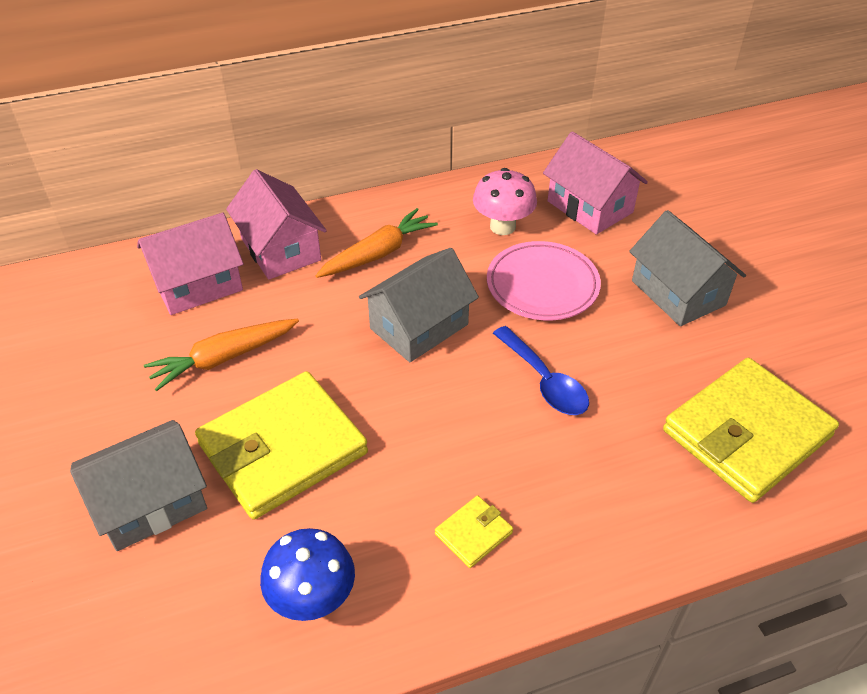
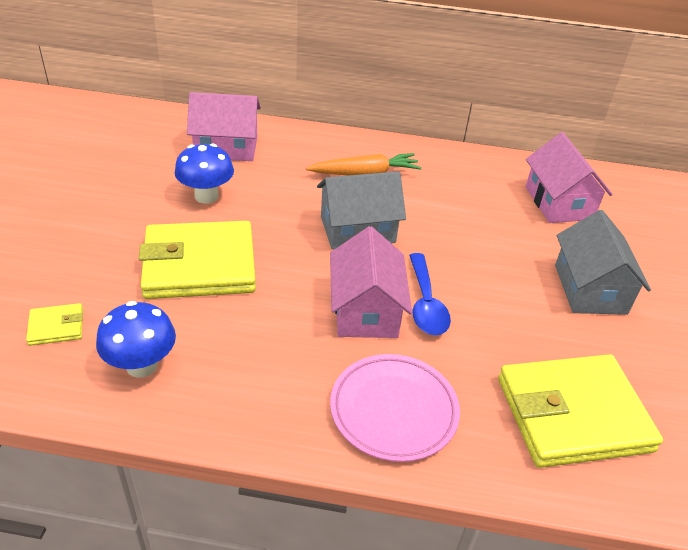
camera: 25 degrees right, 5 degrees down
(150, 502) = (90, 259): grey house -> none
(223, 358) = (206, 196): orange carrot -> blue mushroom
(281, 249) = (298, 146): pink house -> pink house (366, 310)
(473, 533) = (287, 379): yellow wallet -> yellow wallet (56, 327)
(502, 226) = (475, 190): pink mushroom -> none
(542, 285) = (476, 240): pink plate -> pink plate (393, 410)

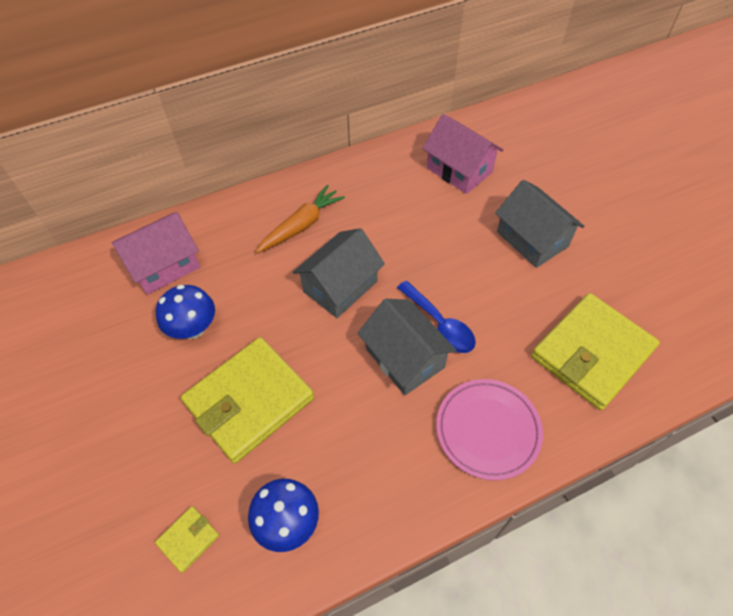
camera: 30 degrees left, 15 degrees up
(366, 310) = (405, 358): pink house -> grey house

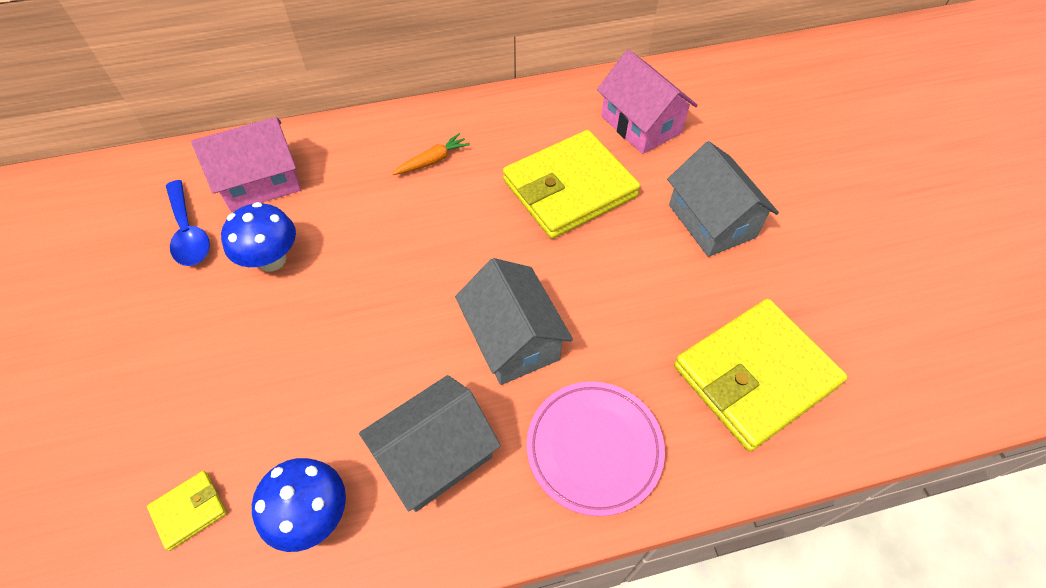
camera: 10 degrees right, 0 degrees up
(249, 401) = (311, 357): yellow wallet -> yellow wallet (569, 188)
(301, 225) = (432, 161): orange carrot -> orange carrot, size x0.63
(340, 286) = (458, 239): grey house -> grey house (435, 456)
(440, 324) = (568, 305): blue spoon -> blue spoon (189, 232)

